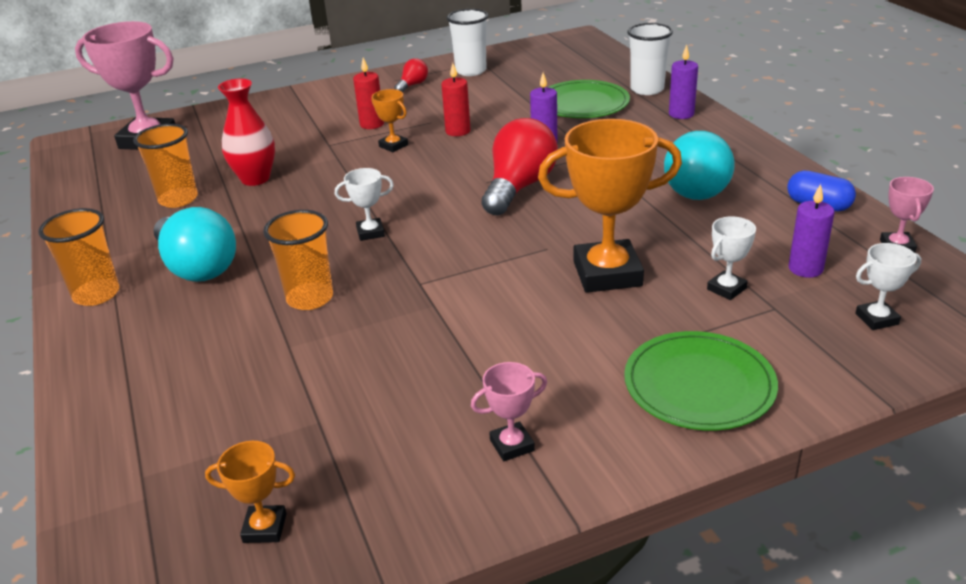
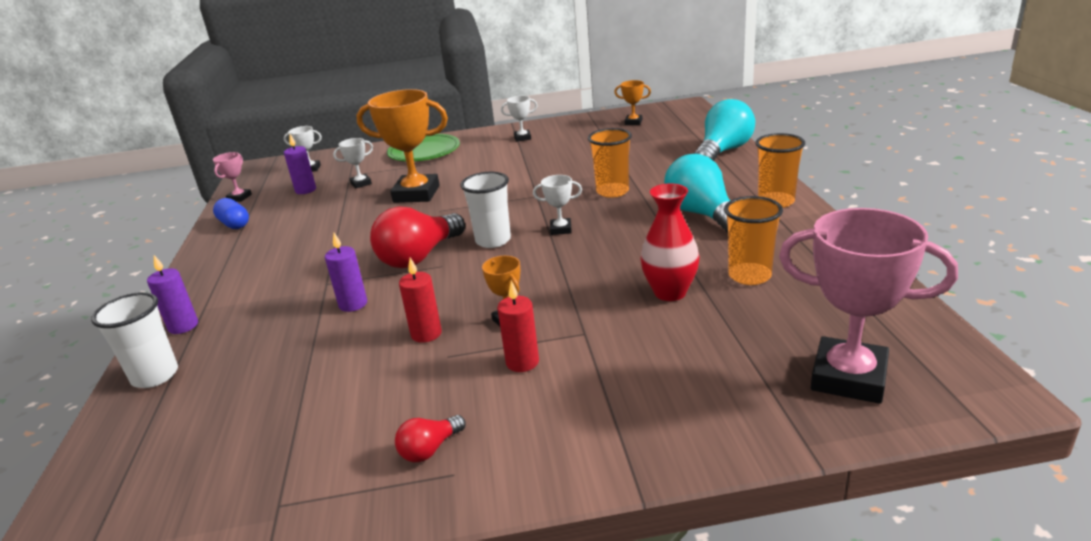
camera: 165 degrees left, 5 degrees down
(471, 71) = (317, 475): white cup -> white cup (493, 240)
(512, 445) = (522, 138): pink trophy -> white trophy
(583, 103) = (252, 360): green plate -> none
(700, 187) = (285, 244): turquoise light bulb -> turquoise light bulb (723, 151)

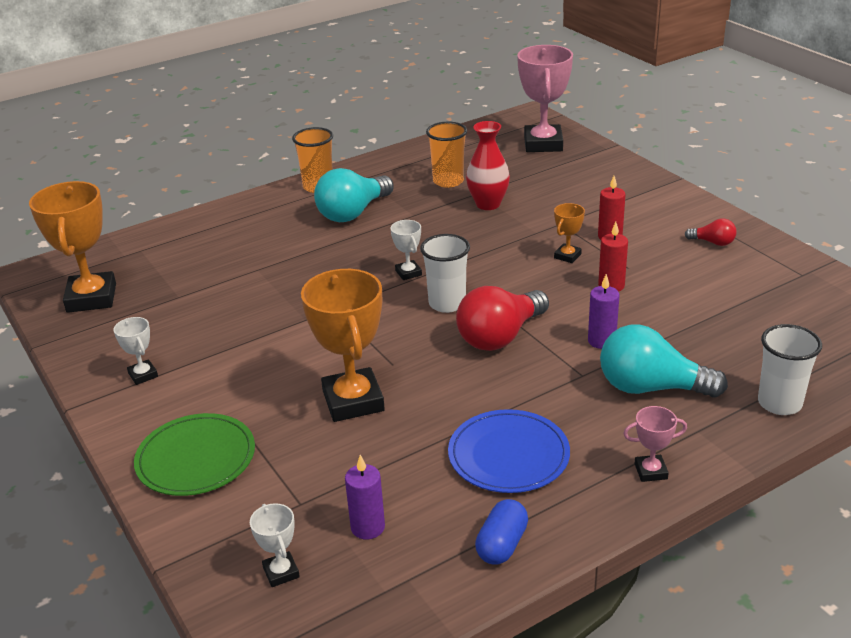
camera: 115 degrees left, 5 degrees up
(183, 326) = (714, 434): purple candle -> none
(239, 197) = (417, 603): pink trophy -> pink trophy (650, 471)
(293, 238) = (508, 455): none -> blue plate
(361, 183) = (330, 473): white trophy -> none
(419, 257) = (500, 336): red light bulb -> red light bulb turned 120 degrees clockwise
(612, 191) = (314, 265): orange cup -> none
(633, 122) = (91, 298): orange trophy -> orange trophy, size x2.13
(723, 151) = (199, 225): turquoise light bulb -> turquoise light bulb (651, 388)

